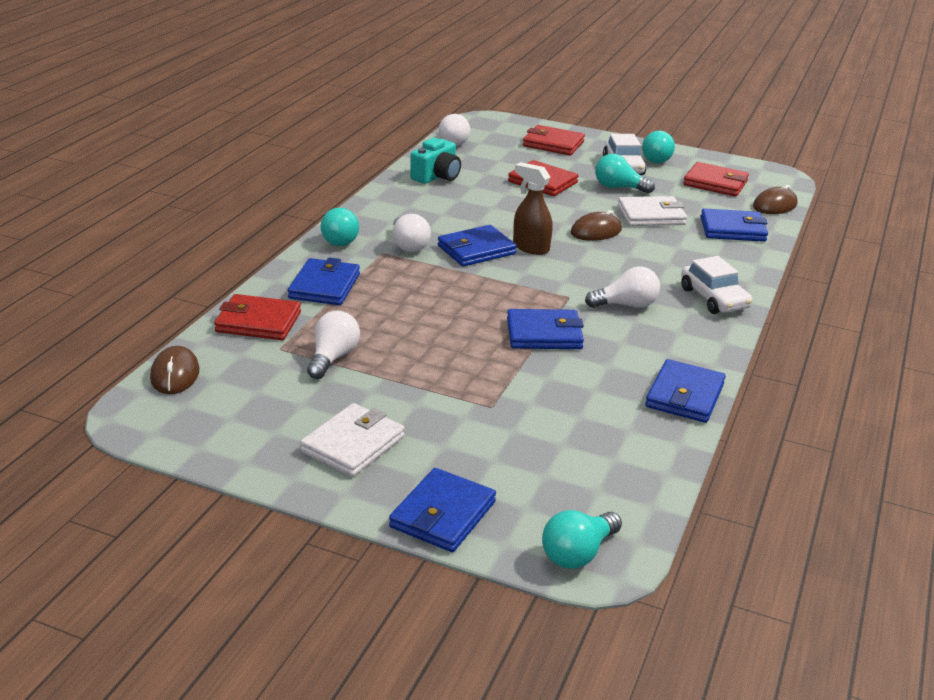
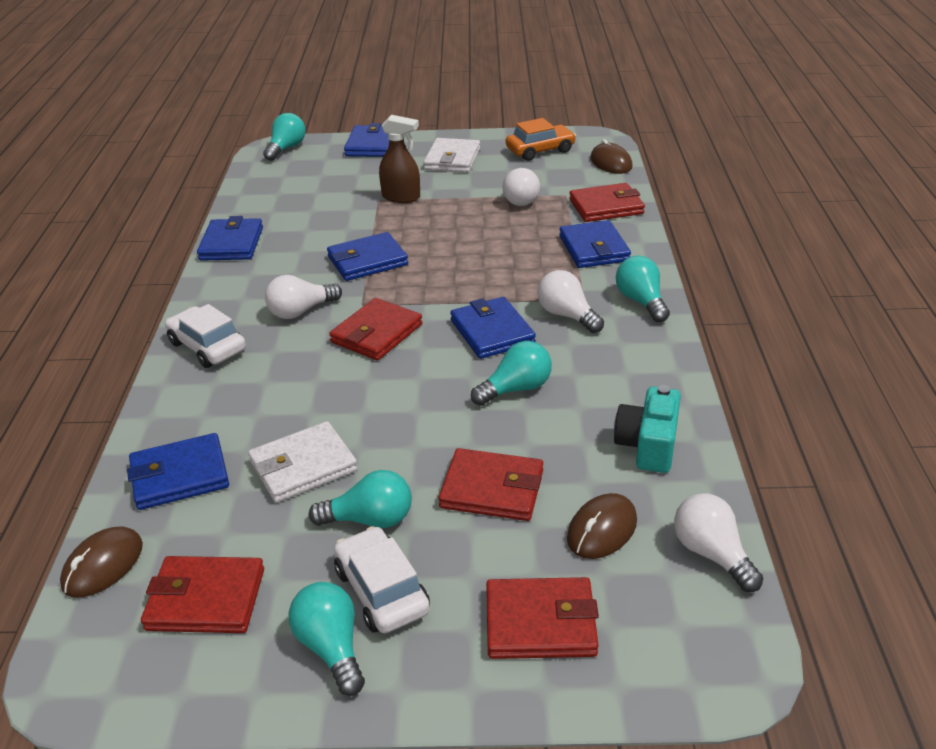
camera: 160 degrees right, 5 degrees up
(229, 422) = (540, 150): none -> orange car
(476, 250) = (492, 332): blue wallet -> blue wallet turned 60 degrees counterclockwise
(489, 216) = (516, 389): none -> turquoise light bulb
(530, 247) = (435, 354): brown spray bottle -> brown spray bottle (401, 197)
(568, 272) = (376, 333): none -> red wallet
(596, 231) = (369, 407): brown mouse -> brown mouse (602, 530)

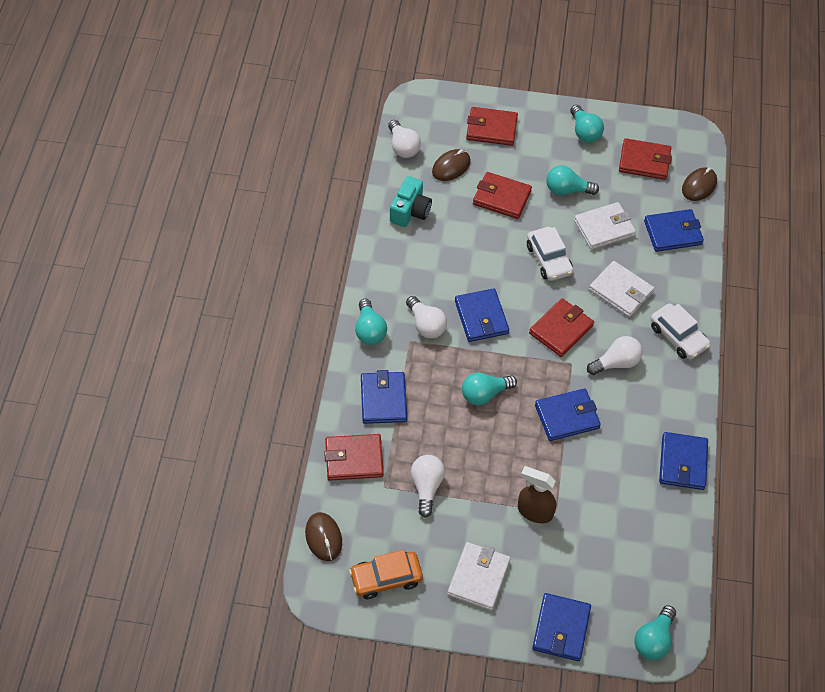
camera: 175 degrees left, 20 degrees up
(284, 385) = (620, 291): none -> white wallet
(381, 591) = (562, 153): white car -> white car (549, 259)
(516, 389) = (475, 264): turquoise light bulb -> turquoise light bulb (485, 394)

